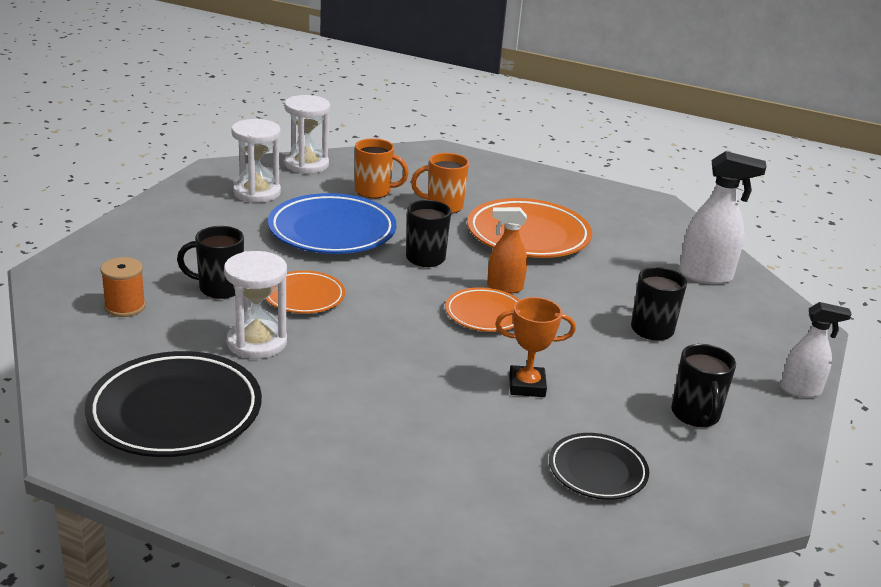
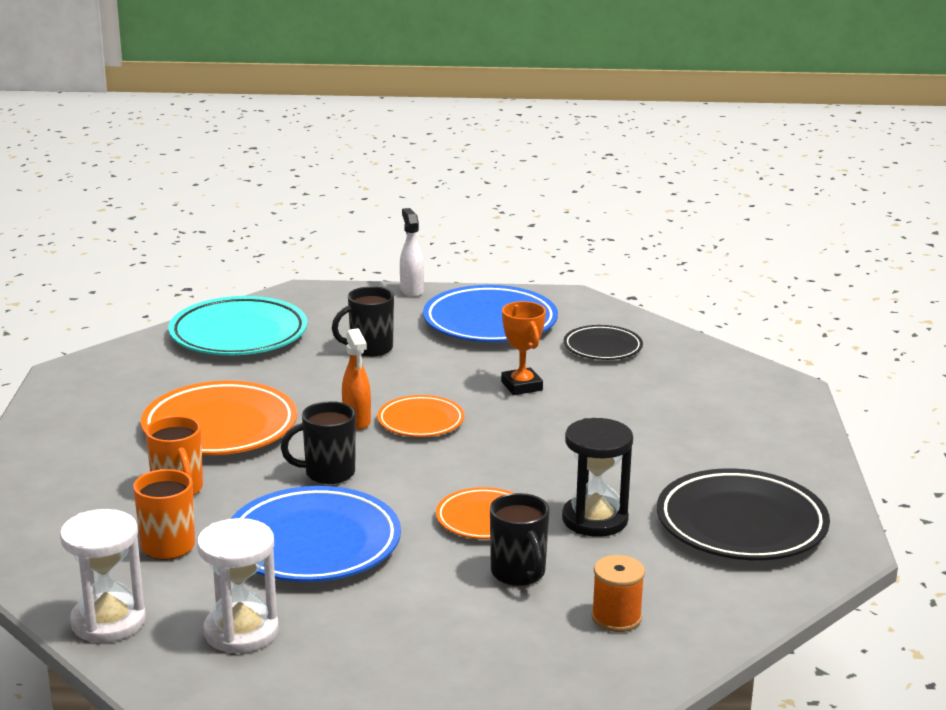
camera: 110 degrees left, 5 degrees down
(257, 342) = (595, 519): white hourglass -> black hourglass
(695, 415) = (490, 322): black mug -> blue plate
(706, 276) = (238, 335): white spray bottle -> turquoise plate

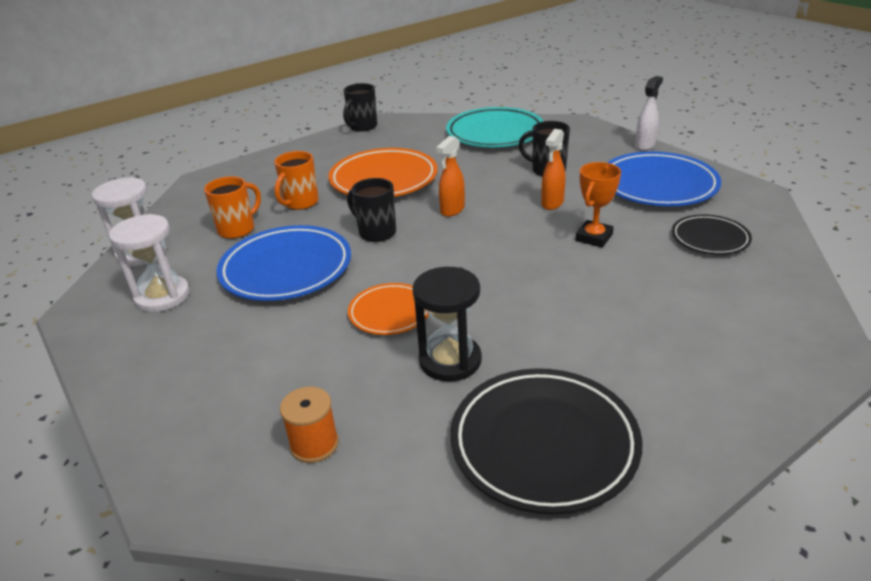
camera: 55 degrees right, 10 degrees up
(420, 421) = (485, 229): orange plate -> none
(434, 375) = (552, 203): none -> orange spray bottle
(519, 573) = (332, 364): black mug -> black mug (362, 127)

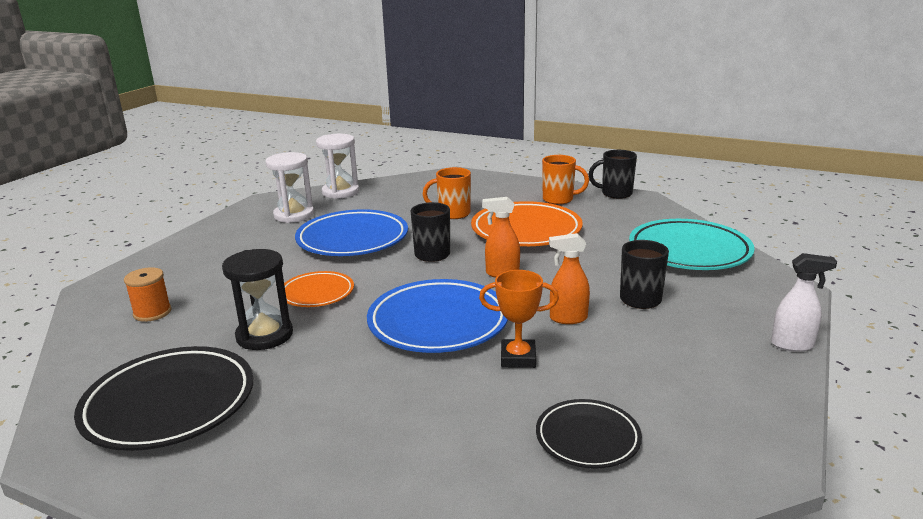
camera: 60 degrees right, 10 degrees down
(238, 229) = (394, 207): orange mug -> orange mug (559, 199)
(658, 186) = (688, 375): blue plate -> blue plate (438, 323)

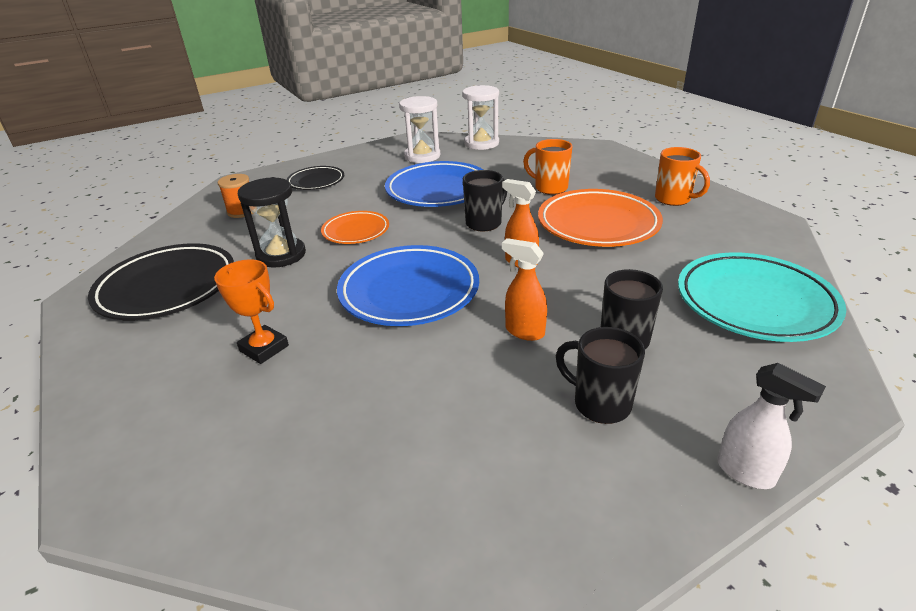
camera: 35 degrees right, 10 degrees up
(518, 358) = (430, 353): orange trophy -> orange trophy (264, 348)
(587, 438) = (388, 465): black plate -> black plate (316, 182)
(615, 194) = (747, 208): black mug -> black mug (600, 404)

